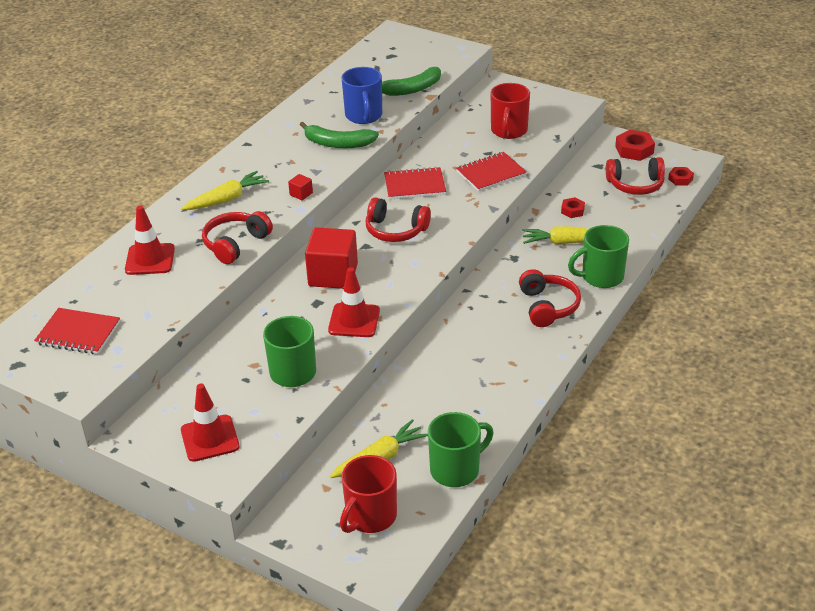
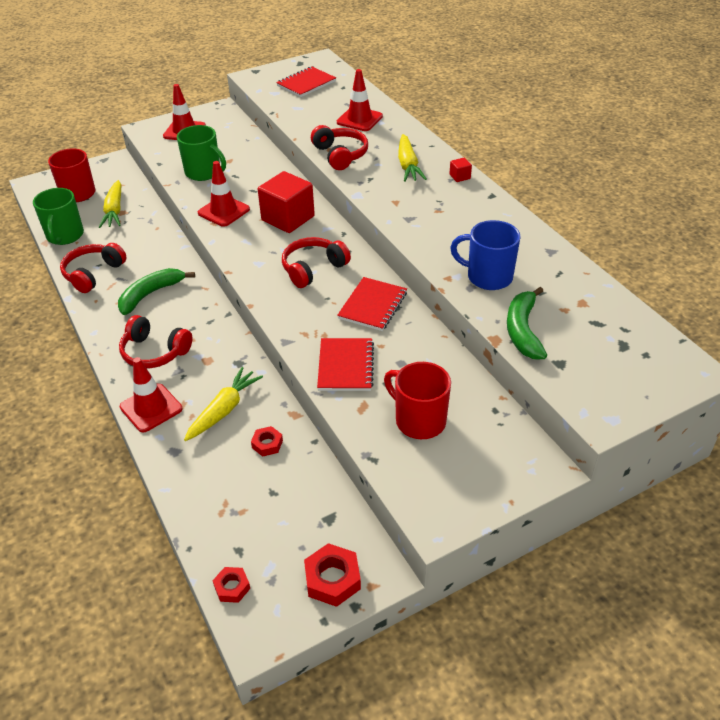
camera: 120 degrees right, 5 degrees up
(301, 194) = (379, 201): red cube -> red cube (460, 176)
(338, 143) = (446, 244): green banana -> green banana (150, 294)
(601, 277) = (151, 408): green mug -> red traffic cone
(635, 185) = (261, 531): red headphones -> red headphones (93, 274)

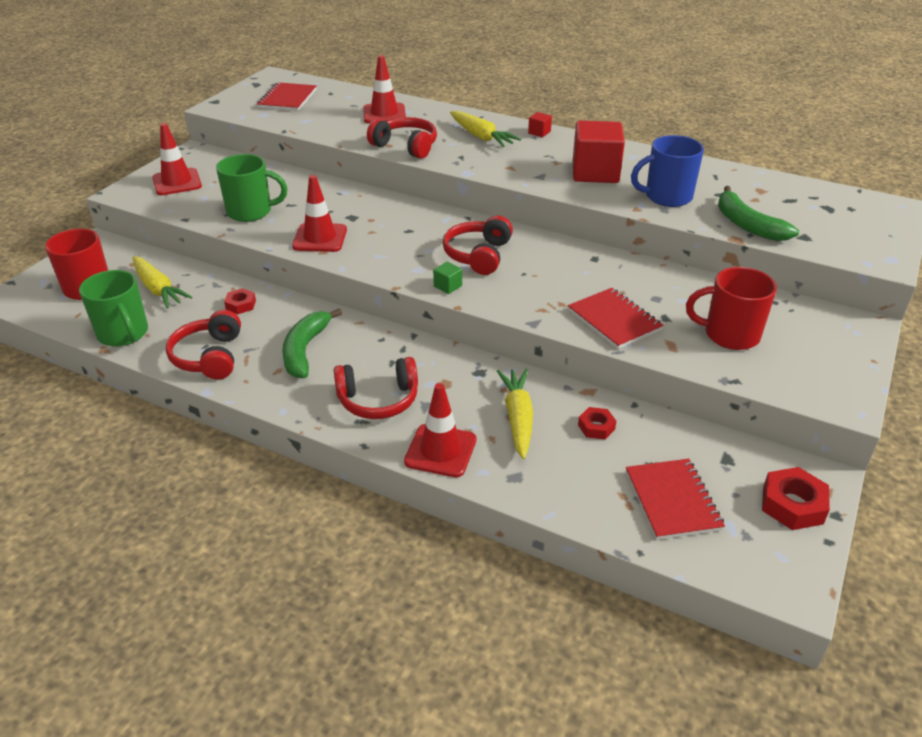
camera: 35 degrees left, 5 degrees down
(232, 587) = (721, 561): red nut -> red nut (241, 305)
(262, 285) = (447, 286): none -> green cube
(288, 218) = (396, 223): red cube -> red cube (595, 172)
(372, 305) = (572, 264): red notebook -> red notebook (672, 500)

